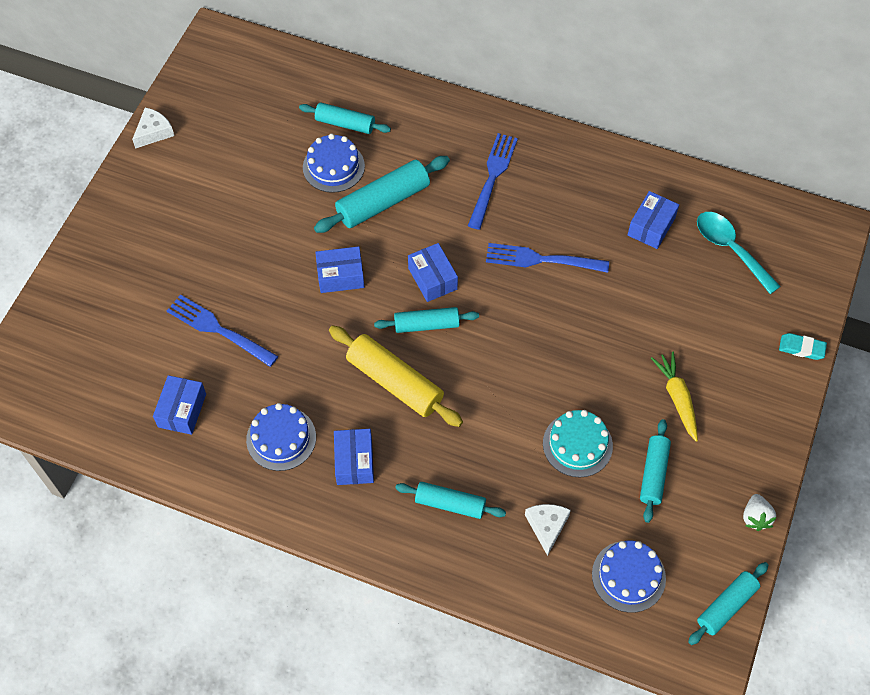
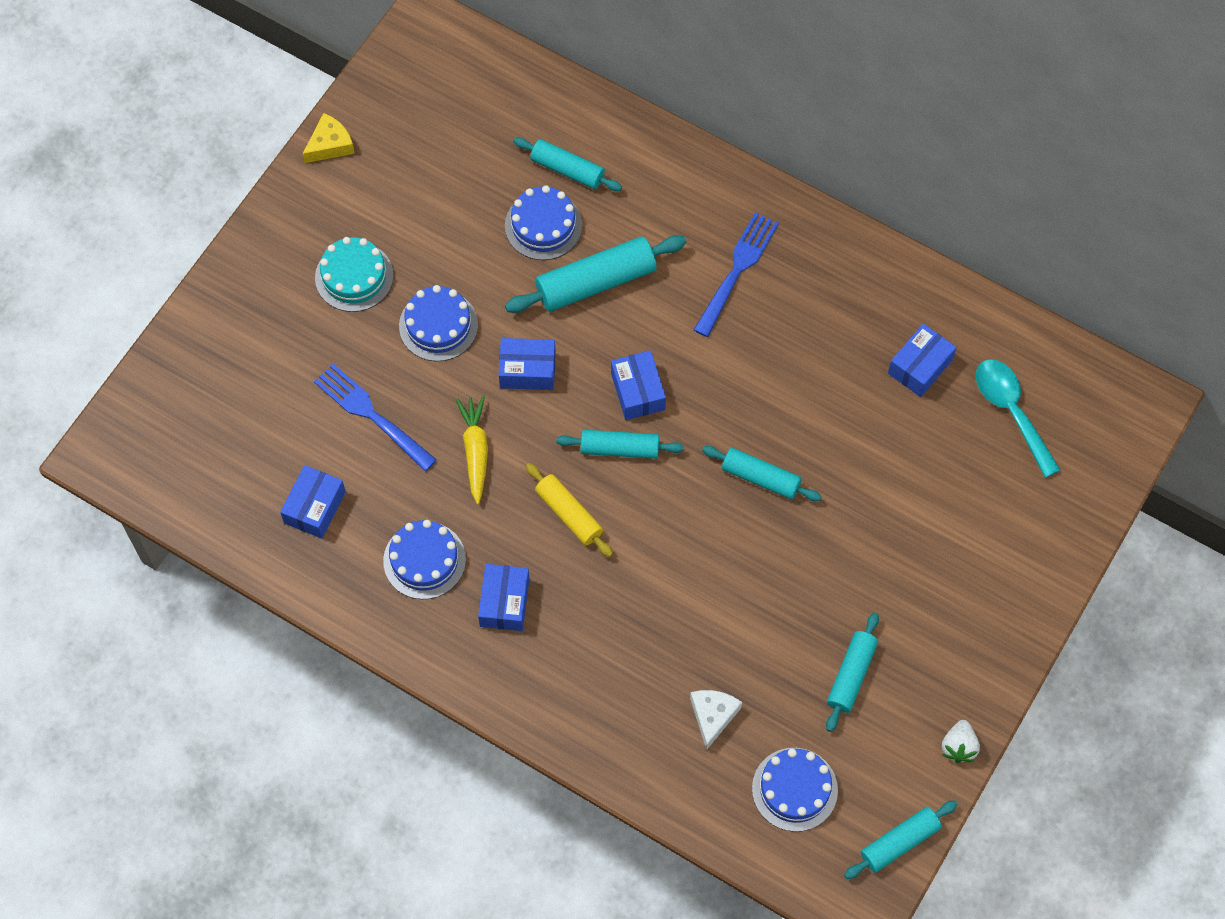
camera: 10 degrees right, 5 degrees up
(154, 132) = (330, 145): white cheese -> yellow cheese
(262, 253) = (438, 325): none -> blue cake
(395, 382) = (569, 514): yellow rolling pin -> yellow rolling pin, size x0.64
(450, 503) = (606, 670): turquoise rolling pin -> turquoise rolling pin (761, 478)
(542, 259) = (776, 388): blue fork -> none
(577, 444) = (769, 625): turquoise cake -> turquoise cake (354, 276)
(677, 398) = (900, 589): yellow carrot -> yellow carrot (475, 451)
(801, 348) = (1067, 552): turquoise eraser -> none

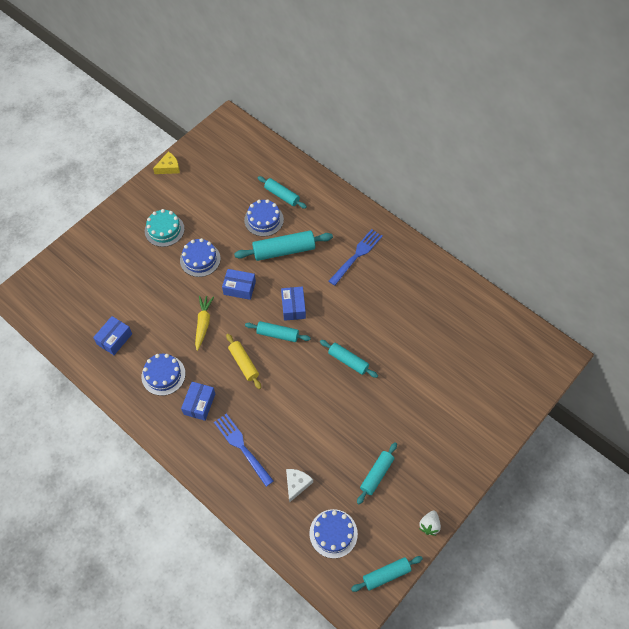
camera: 10 degrees right, 5 degrees down
(372, 415) = (156, 298): blue fork -> blue fork (242, 447)
(920, 366) = (442, 317): blue box -> none
(1011, 411) = (487, 348): turquoise spoon -> none

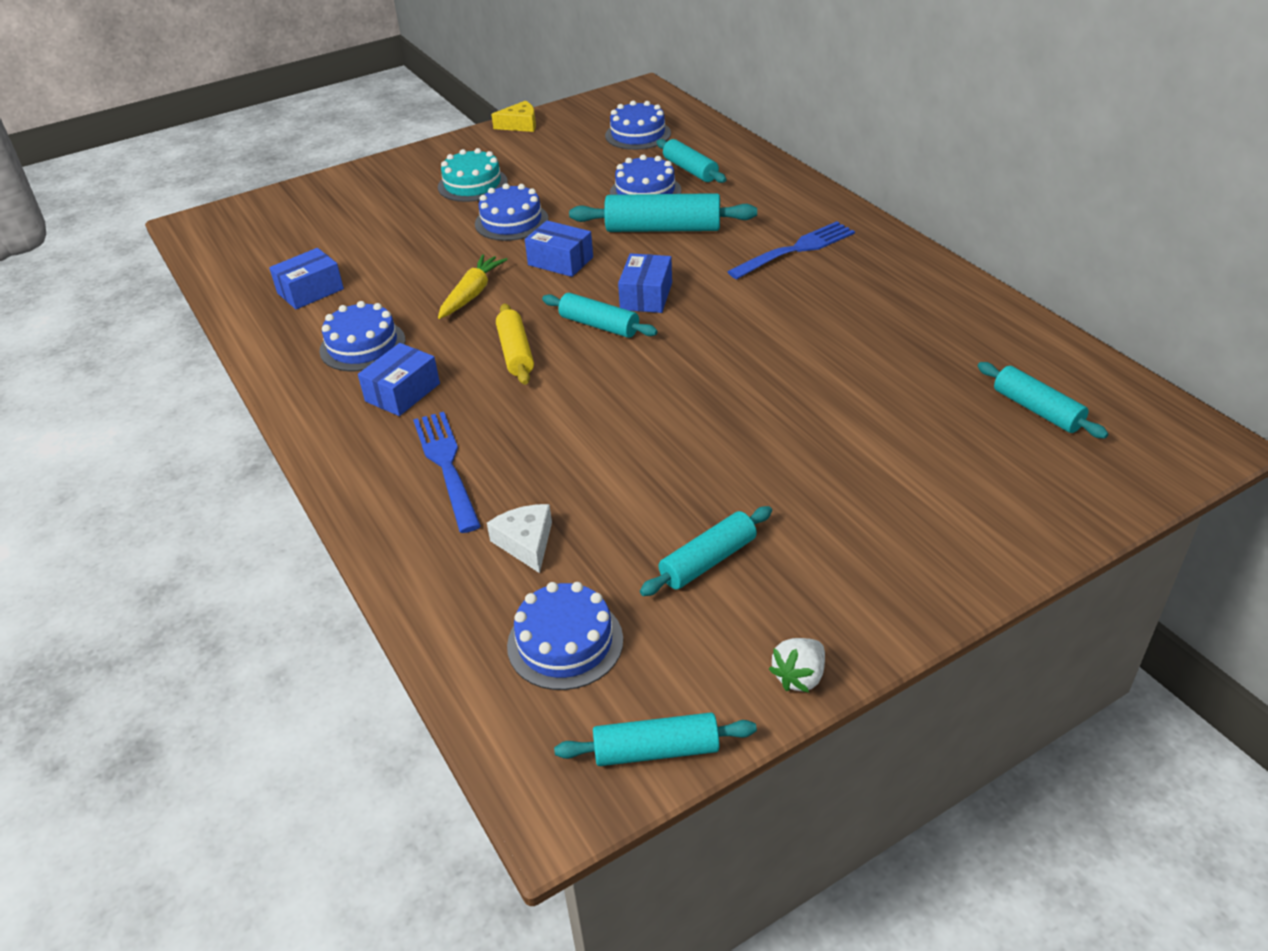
camera: 20 degrees right, 20 degrees down
(241, 166) = (638, 134): none -> blue cake
(296, 484) = (526, 543): white cheese -> white cheese turned 60 degrees counterclockwise
(348, 361) = (720, 379): turquoise rolling pin -> turquoise rolling pin (1037, 410)

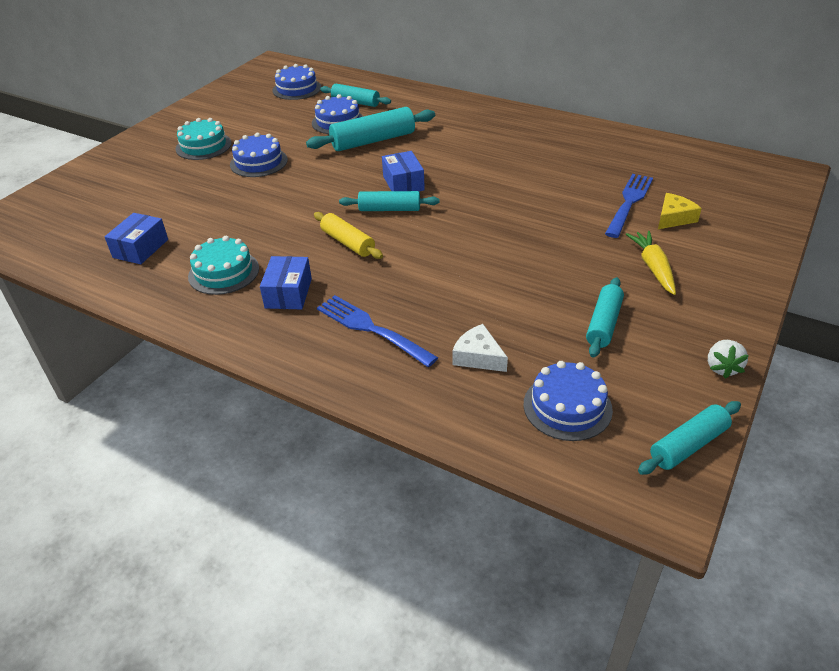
camera: 30 degrees left, 0 degrees up
(362, 345) = (224, 272): blue cake -> turquoise cake
(472, 294) = (276, 215): yellow carrot -> yellow carrot (653, 268)
(520, 125) = (202, 101): yellow cheese -> yellow cheese (674, 218)
(560, 261) = (321, 178): blue box -> none
(795, 250) = (472, 132): blue fork -> blue fork (629, 203)
(1037, 410) = (694, 180): turquoise rolling pin -> none

